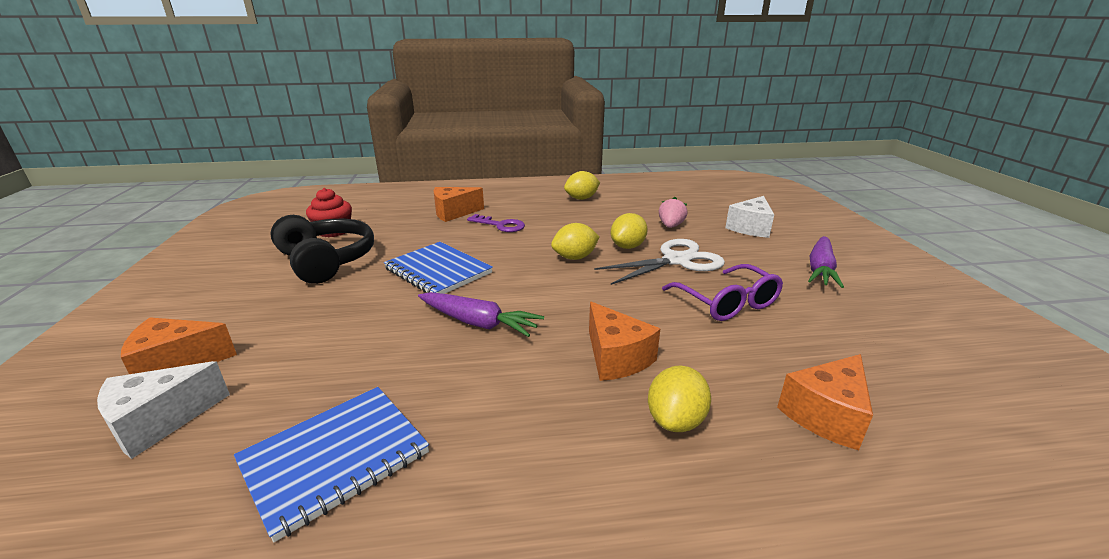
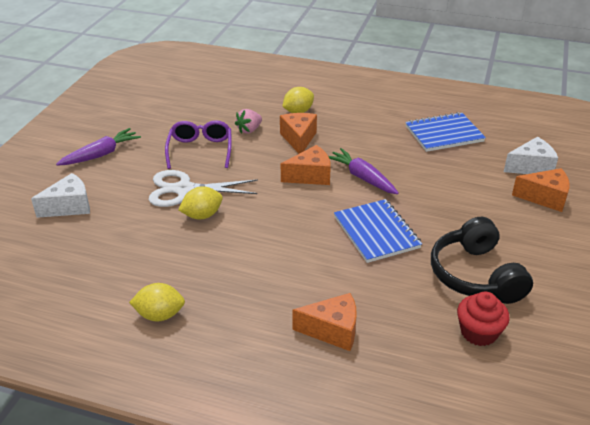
camera: 155 degrees left, 10 degrees up
(500, 225) = (292, 285): purple key -> none
(575, 257) = (257, 215): yellow lemon -> none
(670, 226) = (132, 231): pink strawberry -> pink strawberry (249, 130)
(826, 415) = (236, 99): orange cheese -> orange cheese (310, 176)

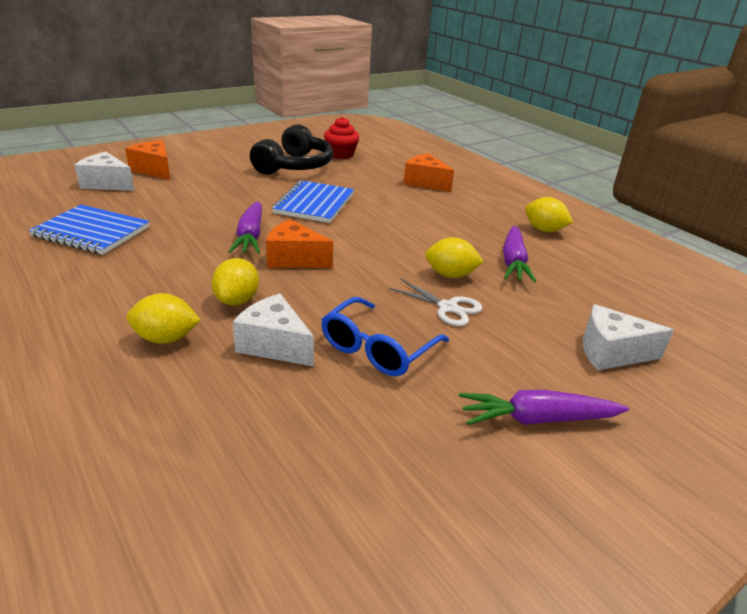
camera: 145 degrees left, 5 degrees down
(165, 253) = (513, 262): none -> purple carrot
(184, 189) = (447, 307): white scissors -> white scissors, size x0.63
(200, 150) = (377, 349): purple glasses -> blue glasses
(249, 130) = (274, 345): pink strawberry -> white cheese
(299, 139) = (237, 300): orange cheese -> yellow lemon

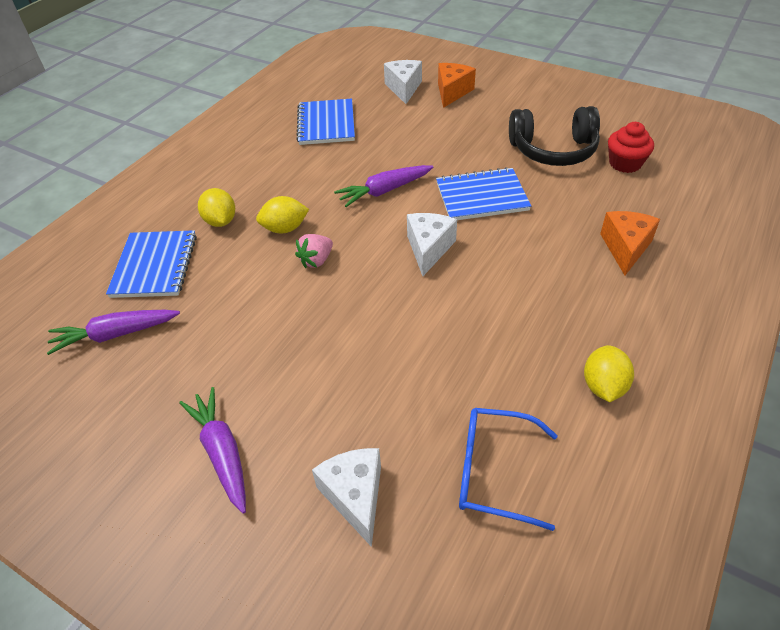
camera: 70 degrees right, 15 degrees up
(187, 411) = (155, 266): none -> blue notebook
(274, 345) = (240, 271): white cheese -> white cheese (429, 249)
(294, 259) = (367, 229): orange cheese -> none
(309, 295) = (316, 260): none -> pink strawberry
(377, 349) = (265, 325): blue glasses -> blue glasses (493, 471)
(447, 307) = (356, 349): white scissors -> none
(450, 275) = (419, 334): yellow lemon -> none
(513, 262) = (489, 376): purple carrot -> purple carrot (115, 334)

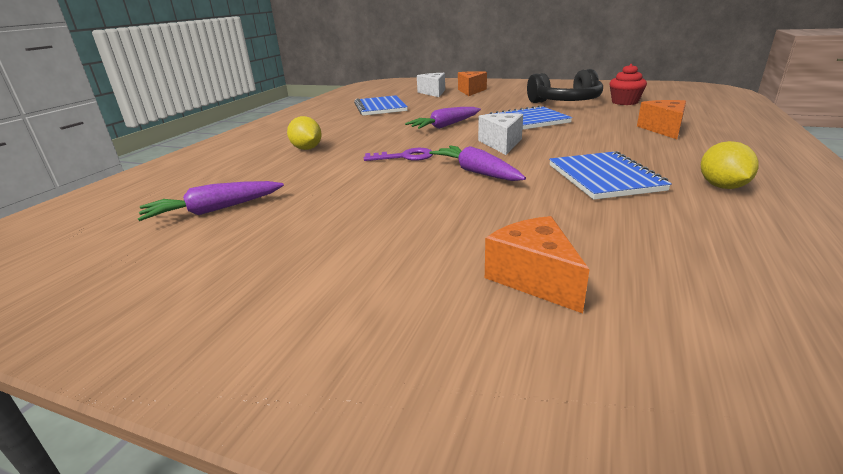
camera: 10 degrees left, 20 degrees down
(155, 266) = (249, 173): blue notebook -> blue notebook (604, 177)
(222, 452) = (358, 267): purple carrot -> purple carrot (476, 172)
(285, 229) = (368, 147): yellow lemon -> none
(316, 260) = (404, 157): pink strawberry -> purple key
(355, 496) = (534, 278): white cheese -> orange cheese
(493, 471) = (671, 243): blue glasses -> none

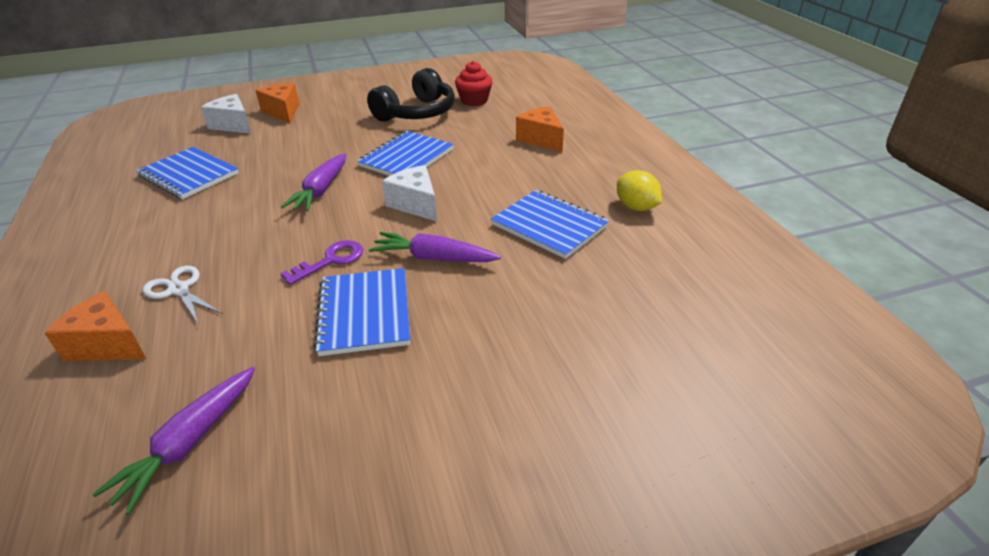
camera: 40 degrees left, 10 degrees up
(307, 149) = (179, 290): yellow lemon -> white scissors
(388, 186) = (364, 313): none -> blue notebook
(534, 278) = (599, 367): orange cheese -> orange cheese (108, 344)

